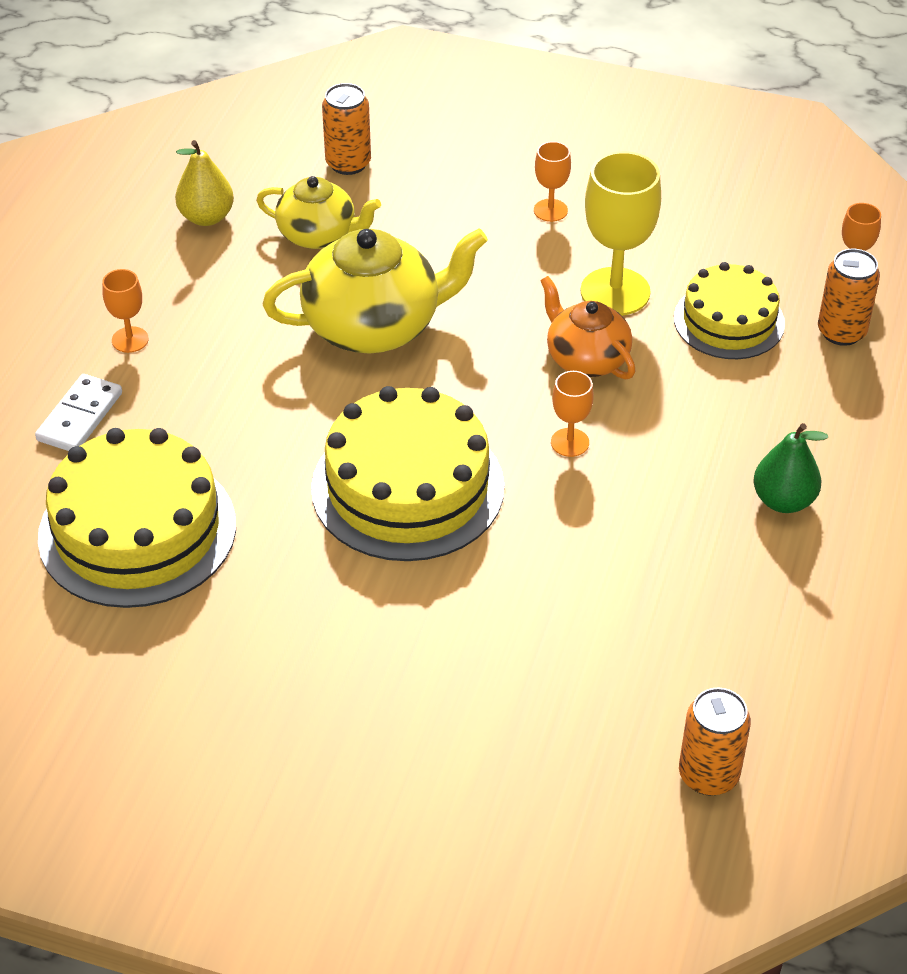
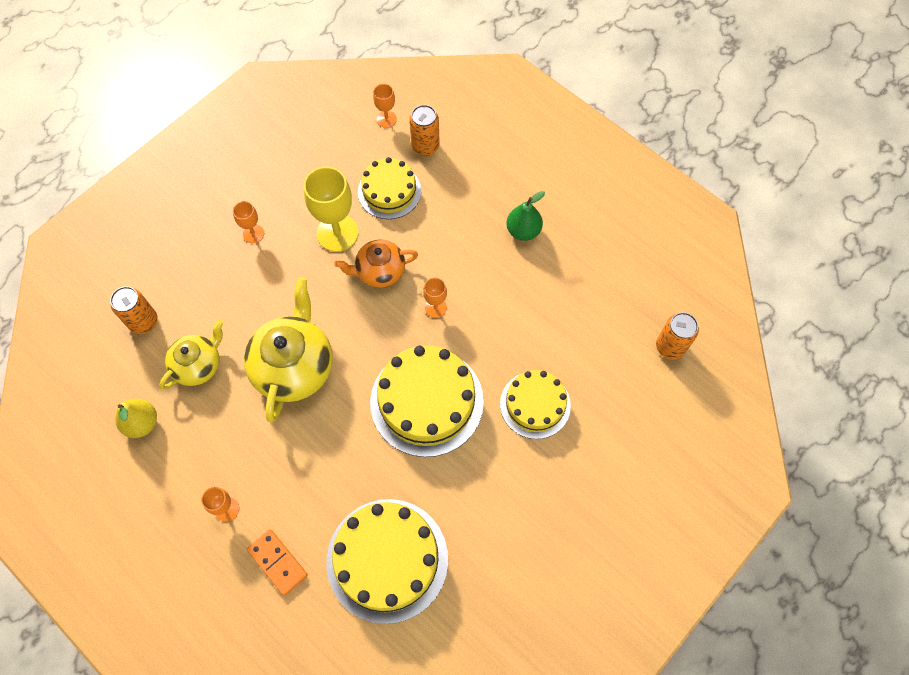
camera: 65 degrees left, 20 degrees up
(80, 417) = (277, 562): white domino -> orange domino
(482, 620) = (535, 404): none -> yellow cake

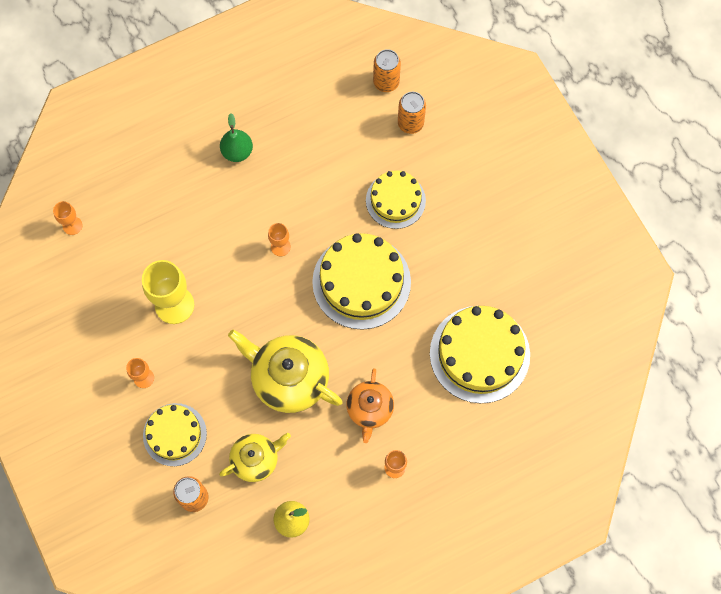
camera: 70 degrees left, 5 degrees up
(198, 365) = (256, 459): yellow teapot -> yellow teapot turned 90 degrees clockwise
(277, 562) = (452, 438): orange domino -> none
(380, 271) = (227, 281): orange teapot -> orange teapot (370, 409)
(389, 191) = (150, 247): yellow cake -> yellow cake (174, 434)
(425, 146) = (117, 202): orange can -> orange can (410, 123)

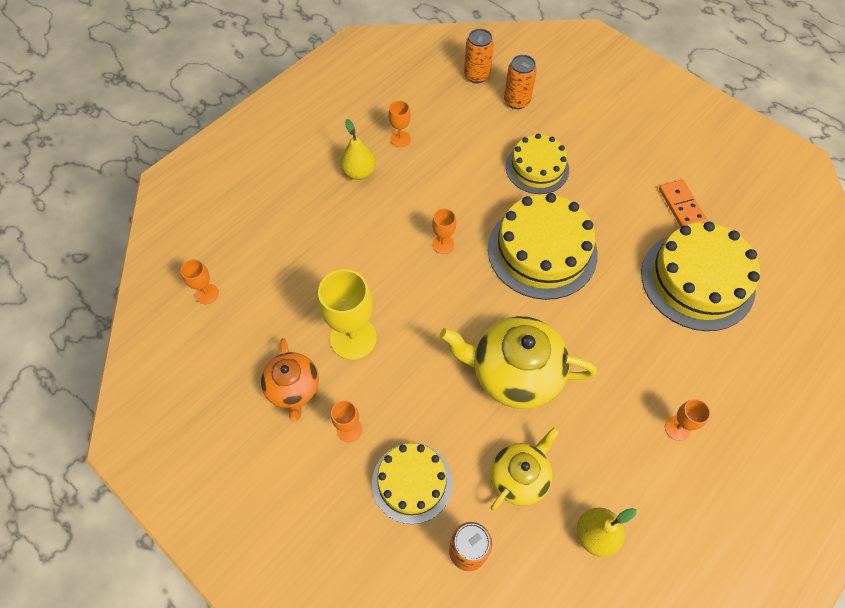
camera: 20 degrees left, 10 degrees down
(237, 152) = (359, 172): green pear -> yellow pear
(287, 129) = (400, 139): none -> orange goblet
(370, 409) = (617, 375): orange teapot -> orange teapot (293, 388)
(504, 281) = (681, 206): none -> orange domino

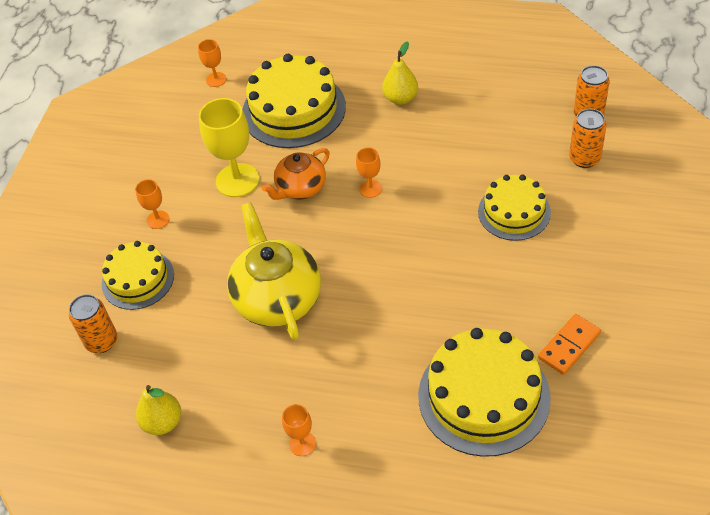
camera: 65 degrees right, 10 degrees down
(293, 388) = (171, 170): orange teapot -> orange teapot (300, 188)
(400, 139) = (460, 104): orange goblet -> none
(519, 477) = (183, 346): yellow teapot -> none
(542, 251) = (419, 259): yellow cake -> yellow cake (294, 109)

